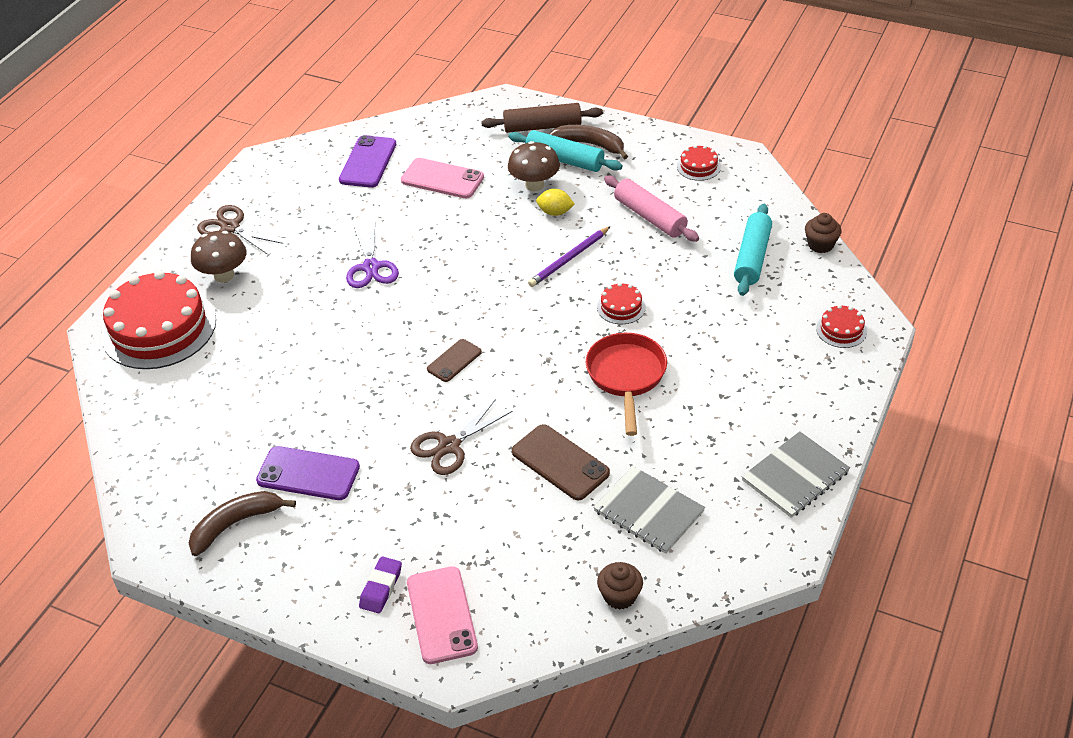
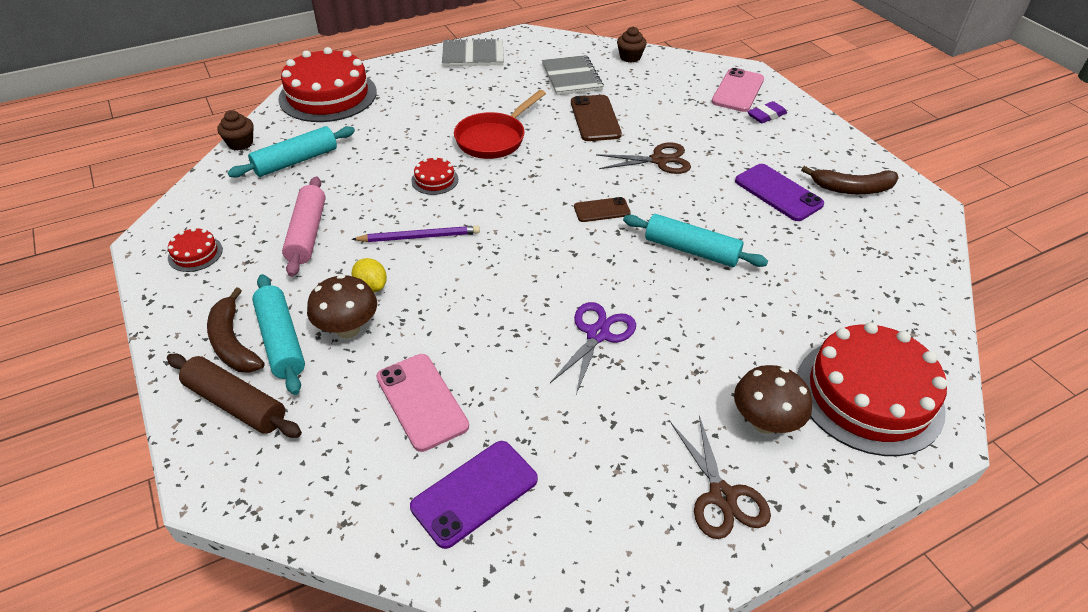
camera: 145 degrees left, 0 degrees up
(350, 367) = (691, 250): none -> turquoise rolling pin
(841, 330) = (328, 95): red cake -> red cake, size x2.34

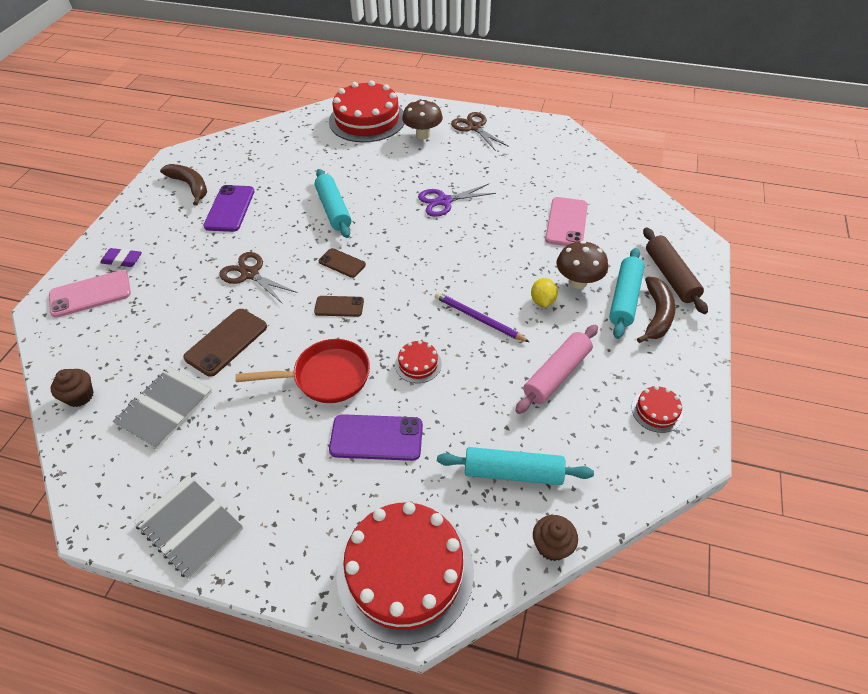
camera: 135 degrees left, 5 degrees up
(475, 493) = (573, 178): purple phone -> purple phone (376, 438)
(551, 180) = (339, 306): none -> brown phone
(722, 496) = (474, 127): brown scissors -> brown scissors turned 60 degrees counterclockwise

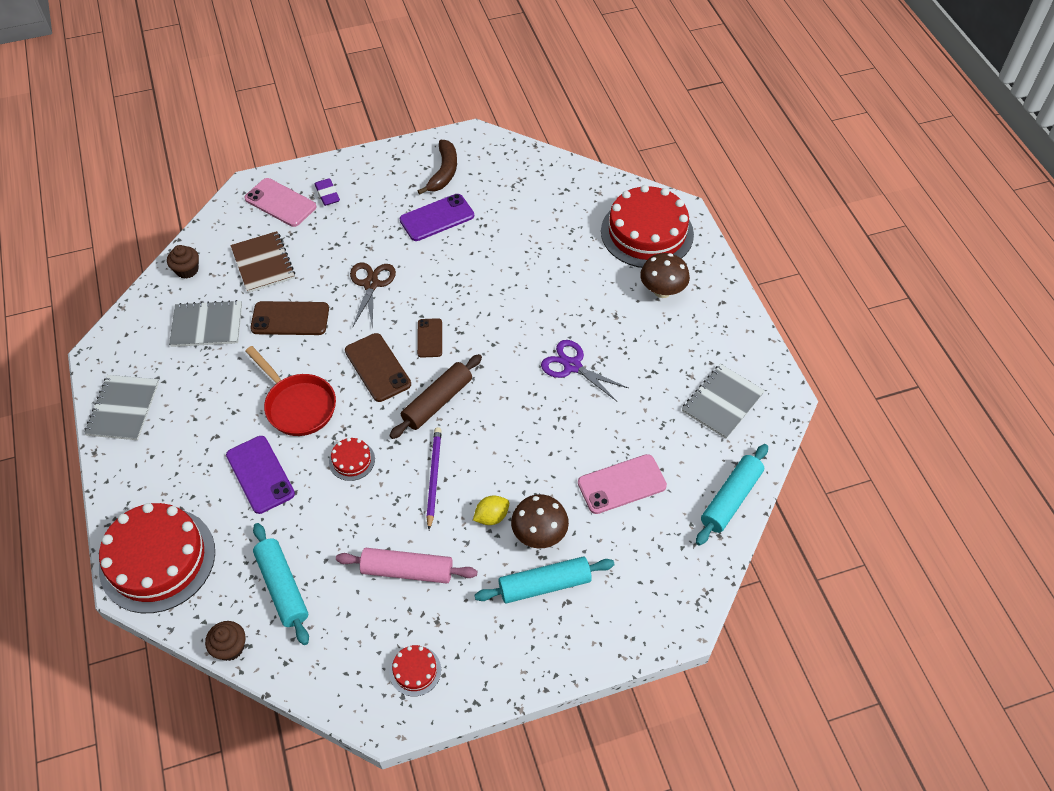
camera: 55 degrees right, 5 degrees up
(143, 335) = (263, 263): none -> brown notebook
(333, 210) = (493, 289): turquoise rolling pin -> turquoise rolling pin (730, 499)
(339, 306) = (377, 367): brown phone -> brown phone, size x1.62
(474, 127) = (714, 326): brown scissors -> none
(537, 150) = (722, 402): none -> grey notebook
(657, 315) = (541, 623): brown banana -> none
(670, 276) = (608, 614): brown rolling pin -> brown rolling pin (437, 402)

